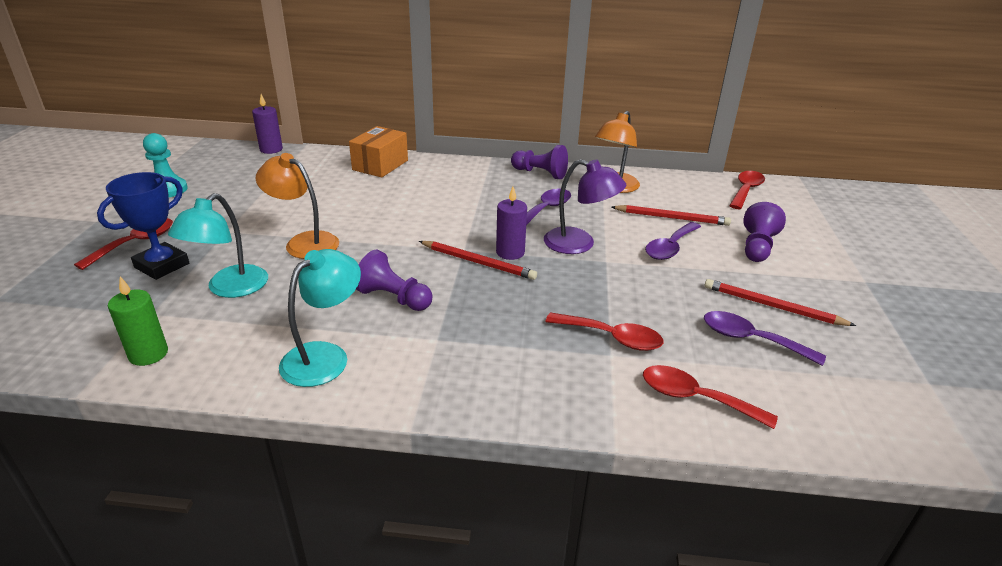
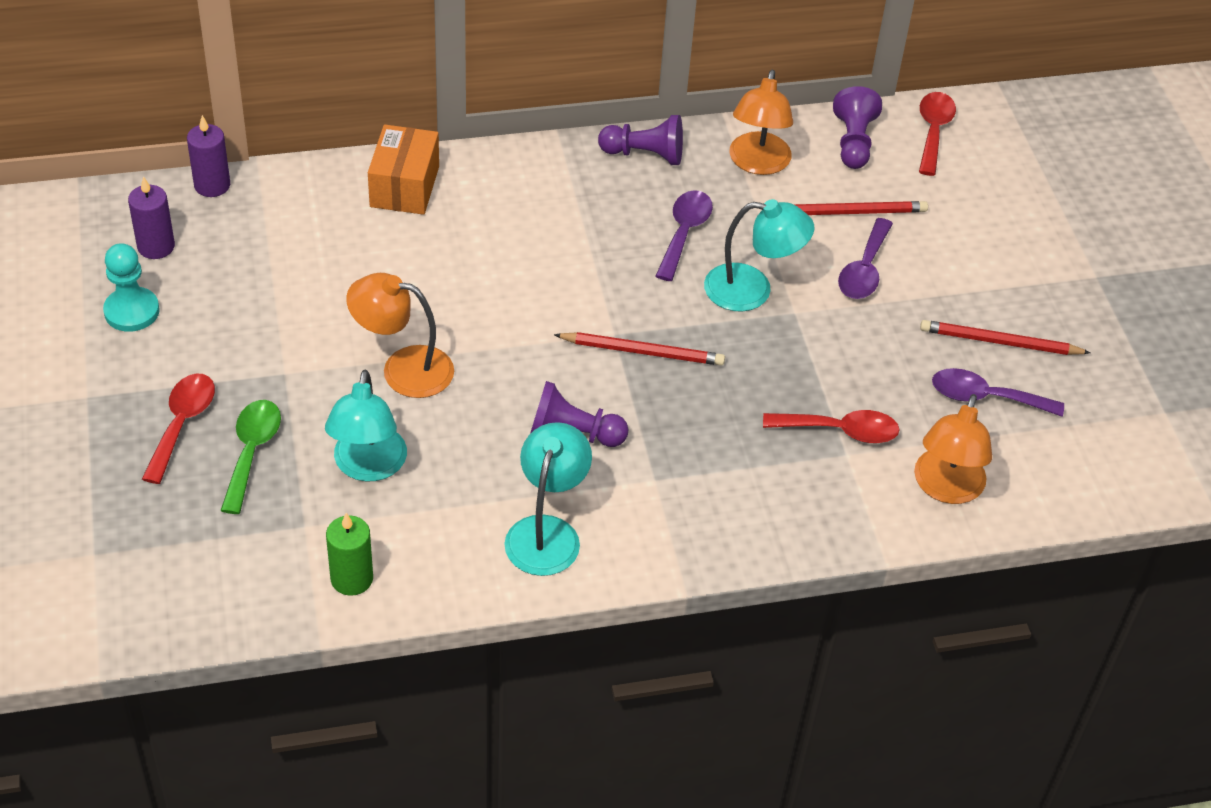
camera: 20 degrees left, 15 degrees up
(162, 265) = (252, 452): blue trophy -> green spoon
(510, 252) = (673, 325): purple candle -> purple candle (156, 246)
(579, 244) = (752, 290): purple lamp -> turquoise lamp
(695, 398) = (946, 488): red spoon -> orange lamp
(757, 247) = (967, 244): purple pawn -> purple pawn (853, 142)

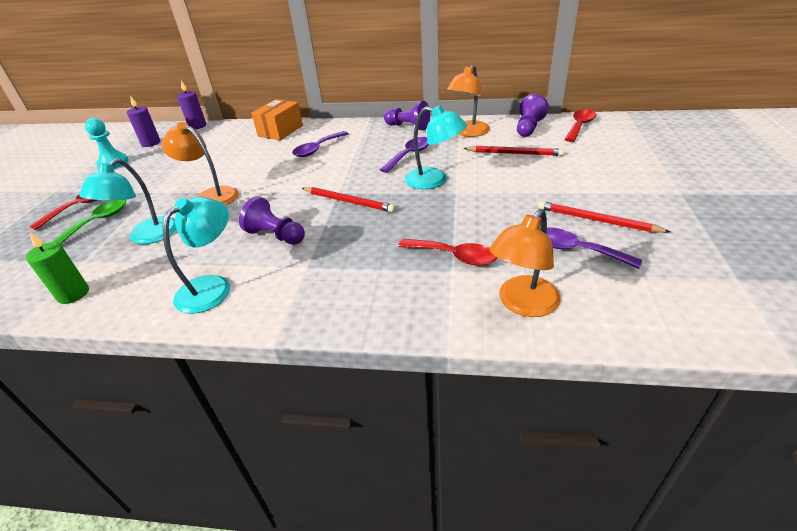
camera: 25 degrees right, 10 degrees down
(864, 270) = (511, 177): purple spoon -> purple spoon (317, 149)

